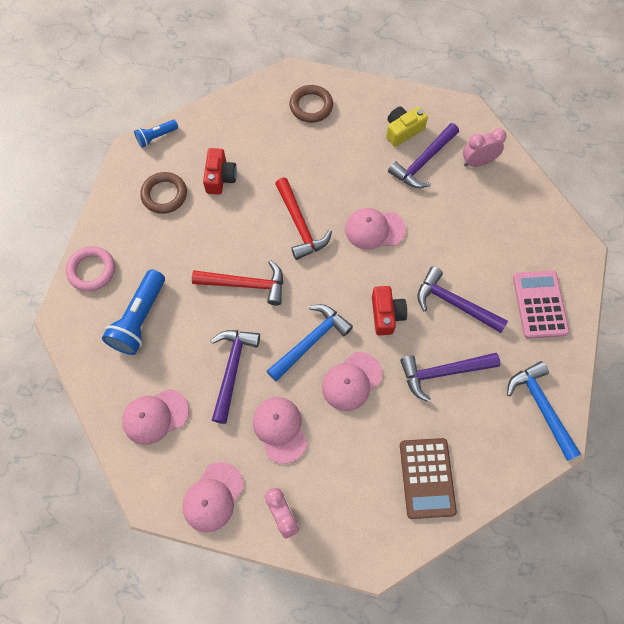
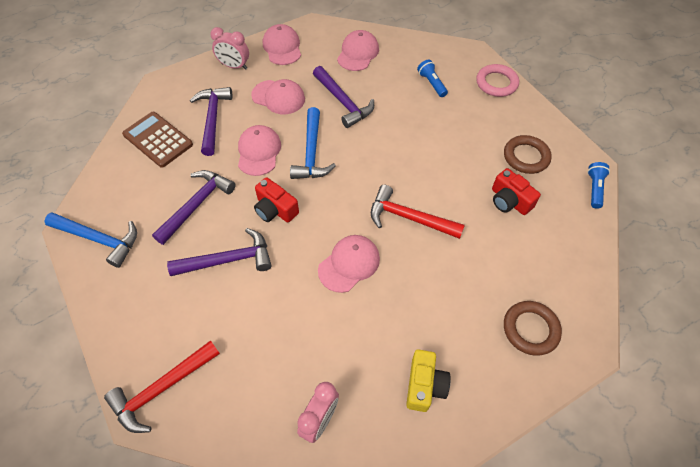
camera: 135 degrees right, 10 degrees down
(139, 319) = (431, 83): blue flashlight -> blue flashlight, size x0.55
(246, 284) = (395, 150): red hammer -> red hammer (161, 389)
(423, 162) = (372, 367): purple hammer -> purple hammer (213, 118)
(539, 304) = (151, 319): pink calculator -> none

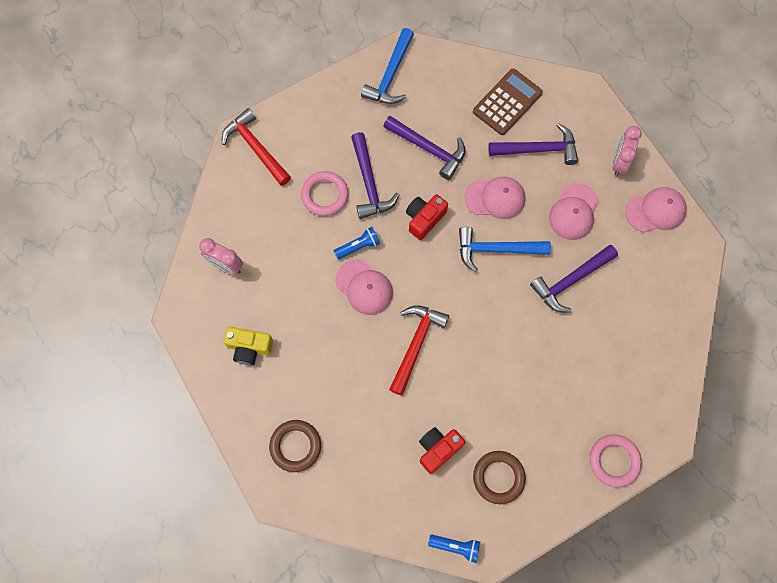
camera: 90 degrees right, 15 degrees up
(237, 305) = (325, 195): none -> pink ring
(358, 53) = (653, 297): pink cap -> none
(431, 83) = (607, 382): blue flashlight -> blue flashlight (358, 246)

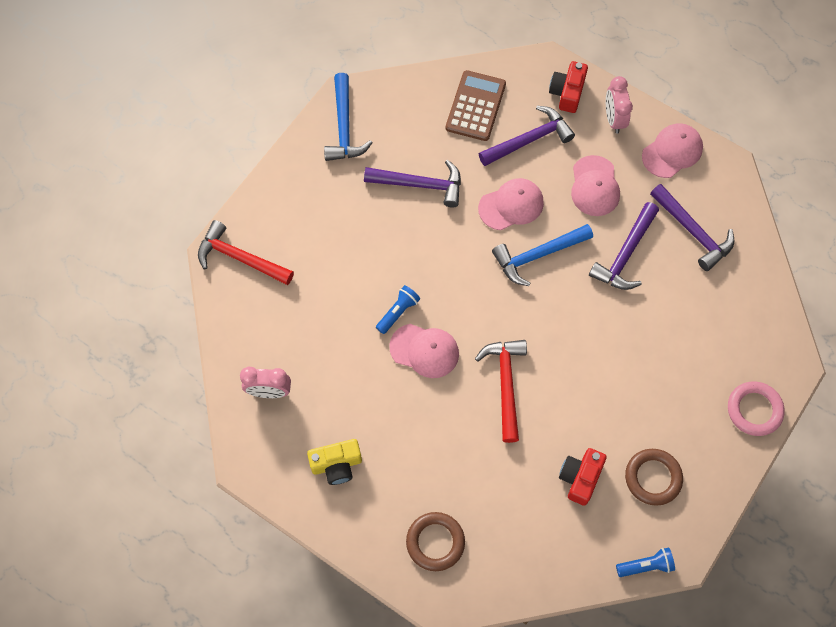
camera: 25 degrees left, 5 degrees down
(325, 195) = (337, 275): pink ring -> none
(369, 183) = (377, 244): purple hammer -> purple hammer (693, 232)
(424, 219) = (451, 256): red camera -> red camera (567, 93)

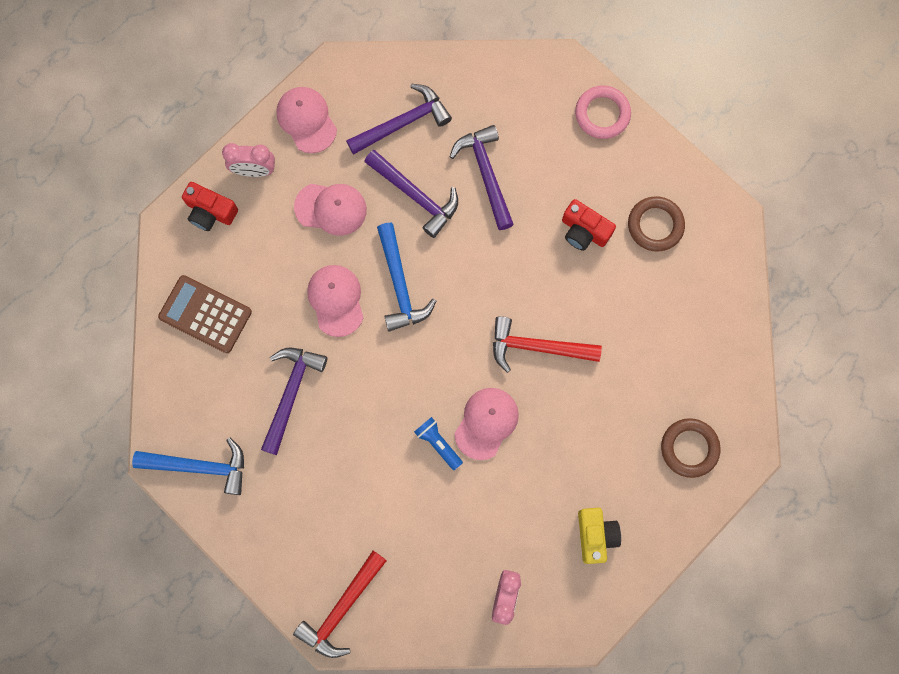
camera: 80 degrees left, 10 degrees up
(529, 140) = (260, 264): purple hammer -> purple hammer (486, 173)
(580, 478) = (645, 294): red camera -> red camera (584, 231)
(646, 565) = (738, 252): blue flashlight -> none

